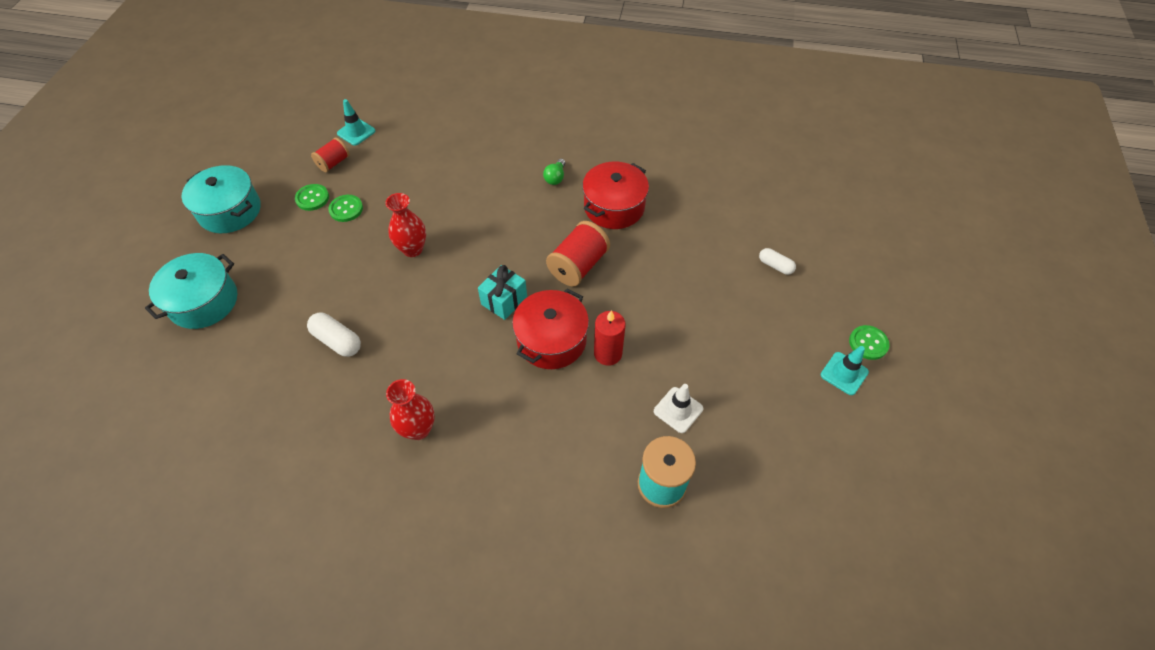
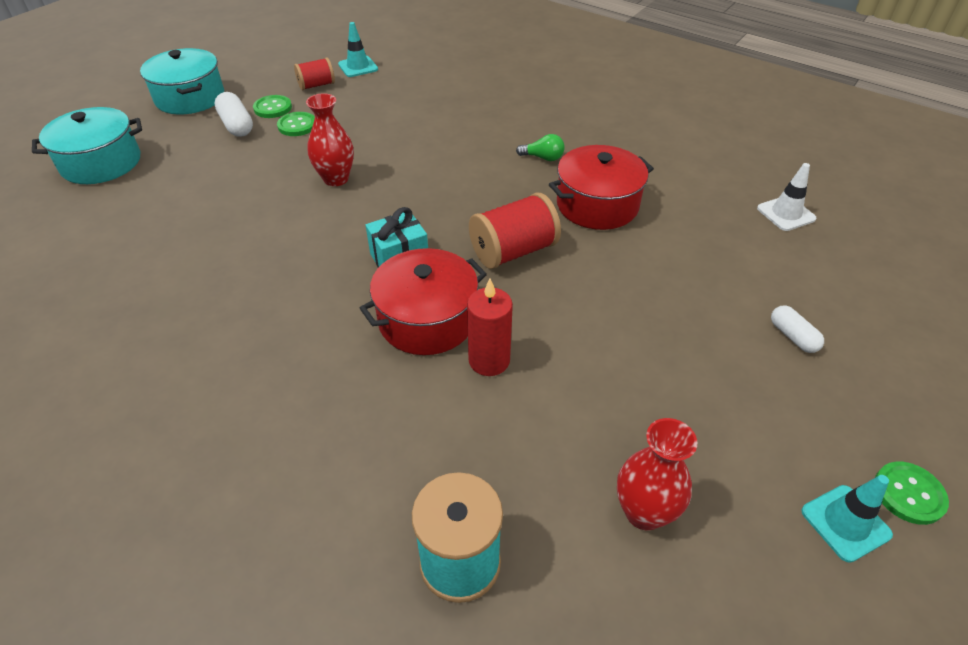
camera: 25 degrees right, 10 degrees down
(337, 341) = (192, 238): white capsule -> white capsule (237, 125)
(418, 429) = (202, 359): red vase -> red vase (644, 512)
(555, 178) = (543, 158): green light bulb -> green light bulb turned 120 degrees counterclockwise
(678, 410) = (545, 469): white traffic cone -> white traffic cone (786, 213)

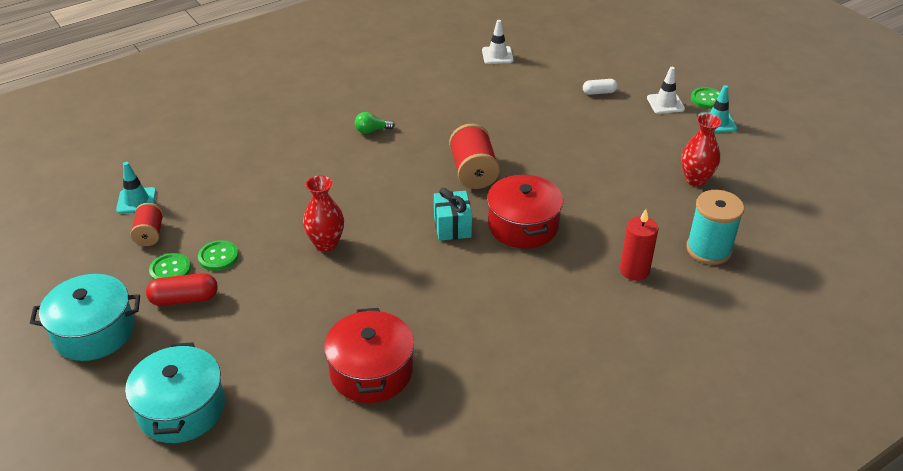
camera: 70 degrees left, 5 degrees down
(237, 125) = (184, 299): white capsule -> red capsule
(489, 360) = (571, 207): red candle -> red candle (634, 270)
(543, 158) = (372, 131): green light bulb -> green light bulb turned 135 degrees counterclockwise
(597, 205) = (444, 123): red pot -> red pot (371, 371)
(838, 430) = (665, 103): none -> white traffic cone

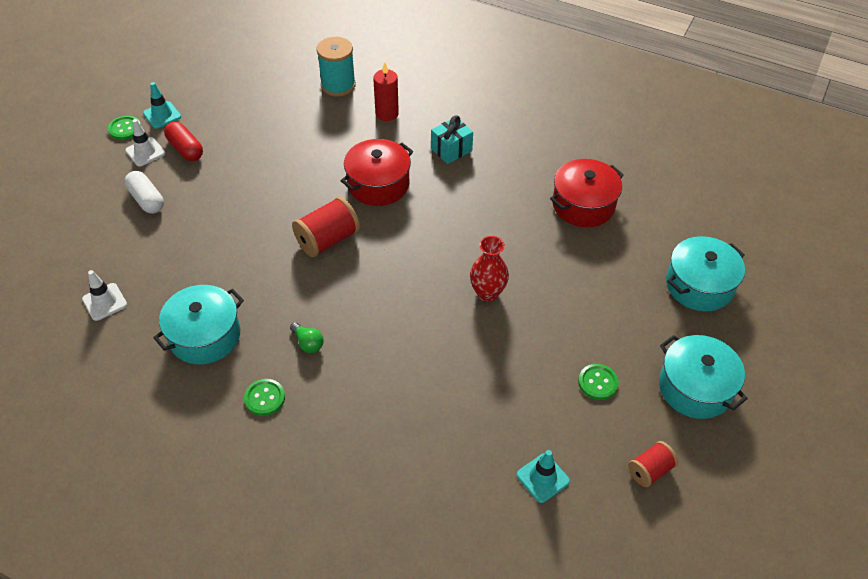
camera: 120 degrees left, 10 degrees up
(150, 234) = (573, 431): red spool -> red spool (650, 470)
(184, 299) = (616, 350): red capsule -> red capsule (185, 149)
(218, 257) = (557, 358): green button -> green button (264, 398)
(424, 88) = (205, 336): none -> turquoise pot
(452, 227) = (409, 224): turquoise gift -> turquoise gift (451, 150)
(599, 92) = (146, 200): white capsule -> white capsule, size x1.52
(695, 180) = (255, 109): red vase -> none

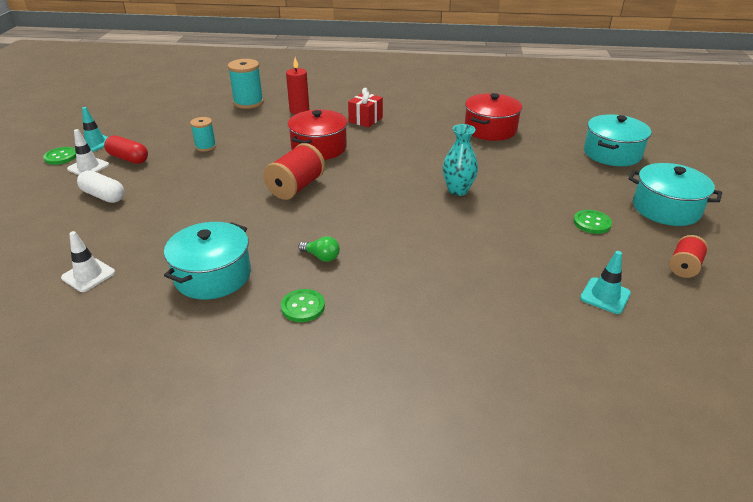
camera: 20 degrees left, 15 degrees down
(265, 150) = (205, 146): none -> turquoise spool
(451, 150) = (365, 120): turquoise gift -> red gift
(487, 293) = (458, 190): red vase -> turquoise vase

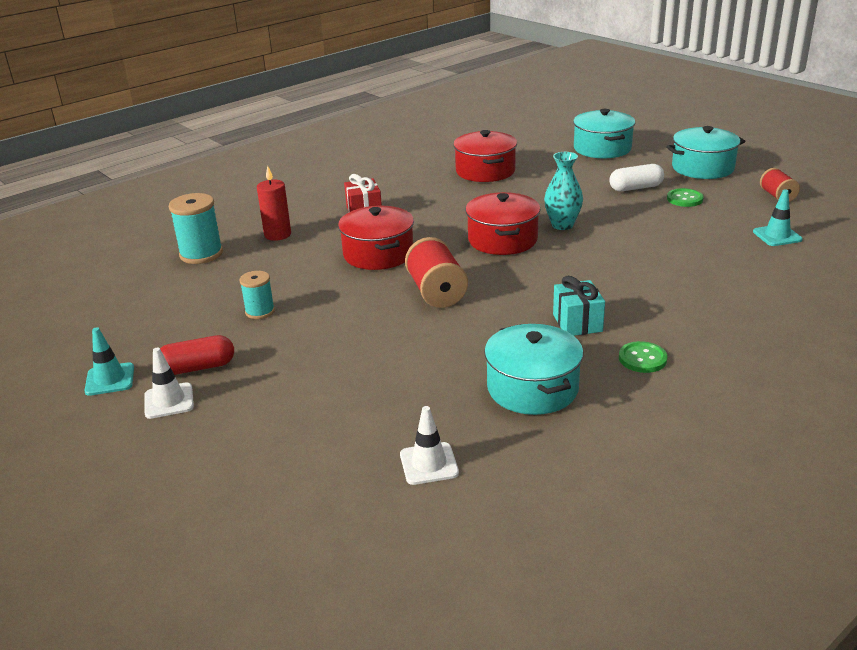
camera: 45 degrees left, 5 degrees down
(61, 157) = (101, 414): green button -> none
(103, 196) = (264, 409): white capsule -> white capsule (636, 188)
(321, 257) = (577, 323): green light bulb -> turquoise gift
(400, 178) = (502, 240): none -> red pot

